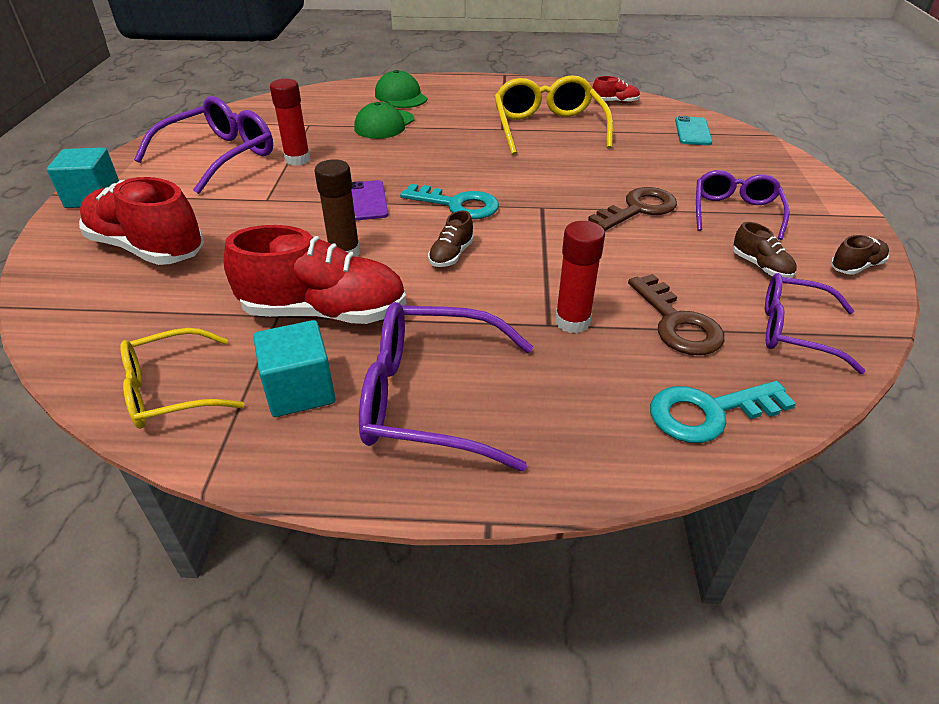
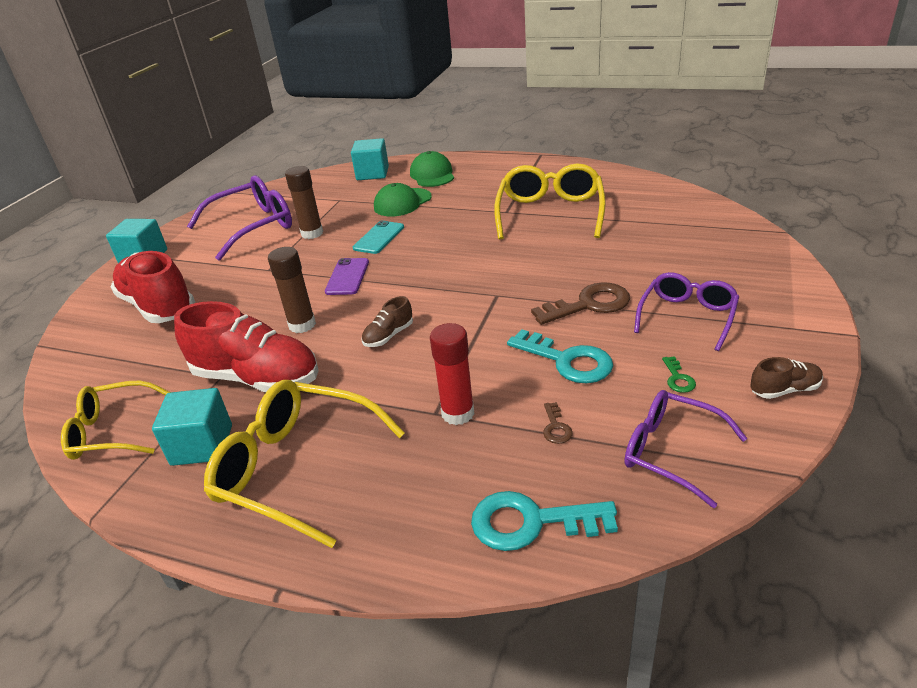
camera: 20 degrees right, 5 degrees down
(297, 160) = (312, 233): red glue stick -> brown glue stick
(331, 97) = (372, 173): none -> turquoise cube
(430, 398) = (296, 468): purple glasses -> yellow glasses
(457, 205) = (422, 287): turquoise key -> turquoise key (567, 360)
(615, 102) = (633, 188): red shoe -> none
(677, 323) = (556, 427): brown key -> brown key, size x0.46
(693, 131) = (697, 223): turquoise phone -> turquoise phone (379, 238)
(761, 267) = (678, 378): brown shoe -> green key

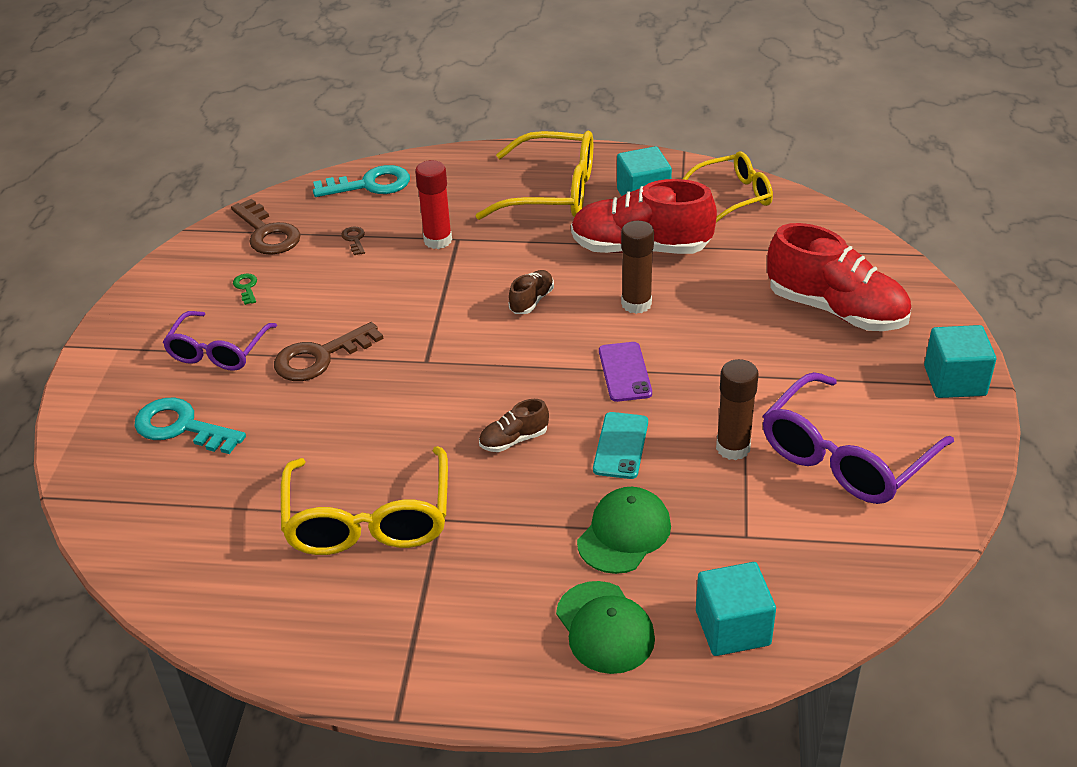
camera: 165 degrees right, 5 degrees up
(567, 360) = (344, 293): turquoise key -> turquoise key (181, 427)
(670, 452) = (267, 233): purple glasses -> brown key
(784, 390) = (160, 287): brown shoe -> brown shoe (514, 440)

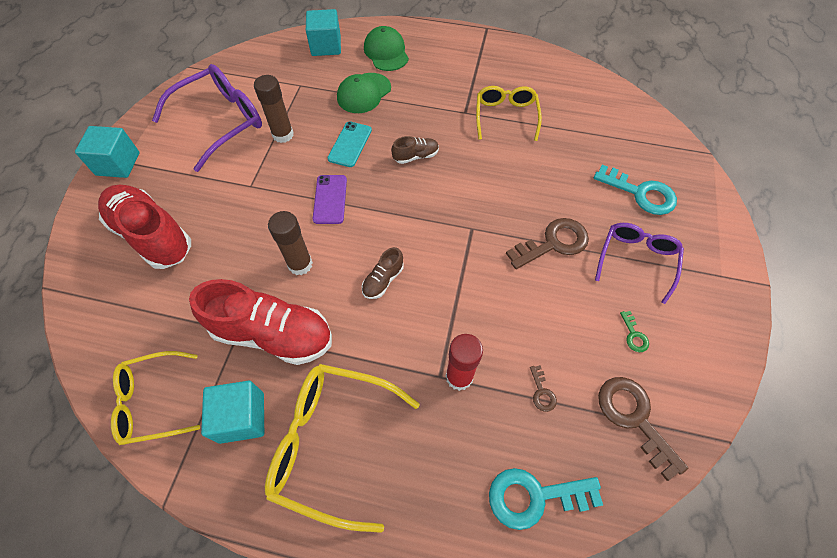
camera: 175 degrees left, 20 degrees up
(369, 520) = (505, 116): yellow glasses -> yellow glasses, size x0.65

